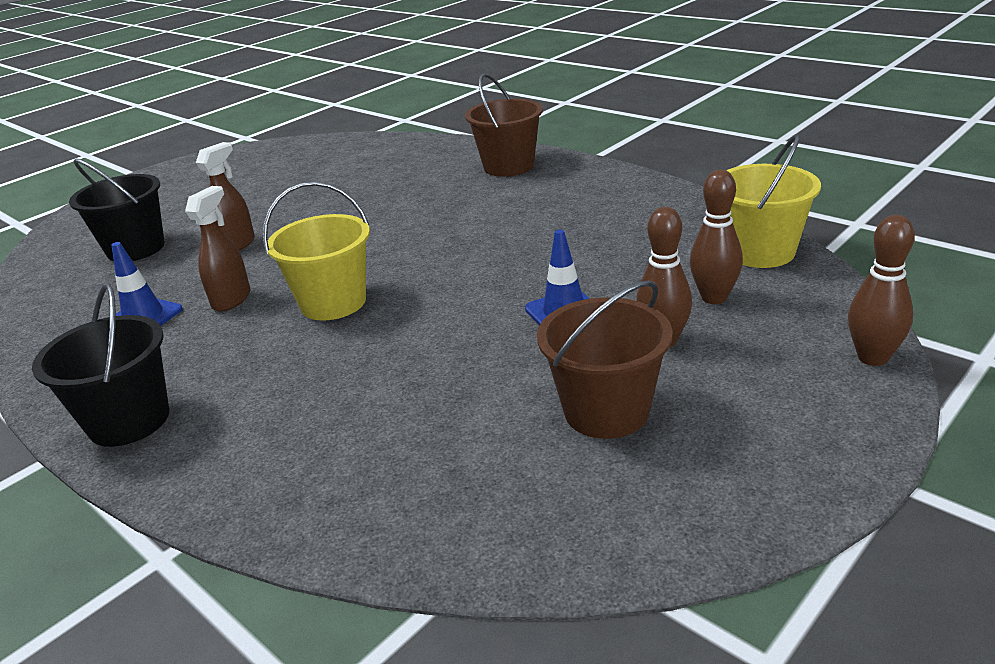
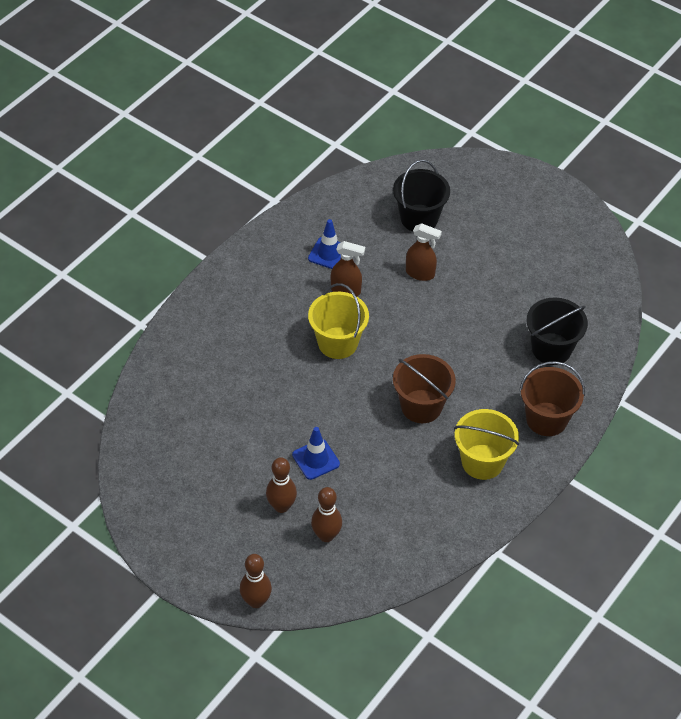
camera: 80 degrees right, 20 degrees up
(129, 420) = (230, 281): black bucket -> black bucket (551, 349)
(606, 411) = (220, 478): brown bucket -> brown bucket (421, 406)
(760, 252) = (383, 568): yellow bucket -> yellow bucket (482, 462)

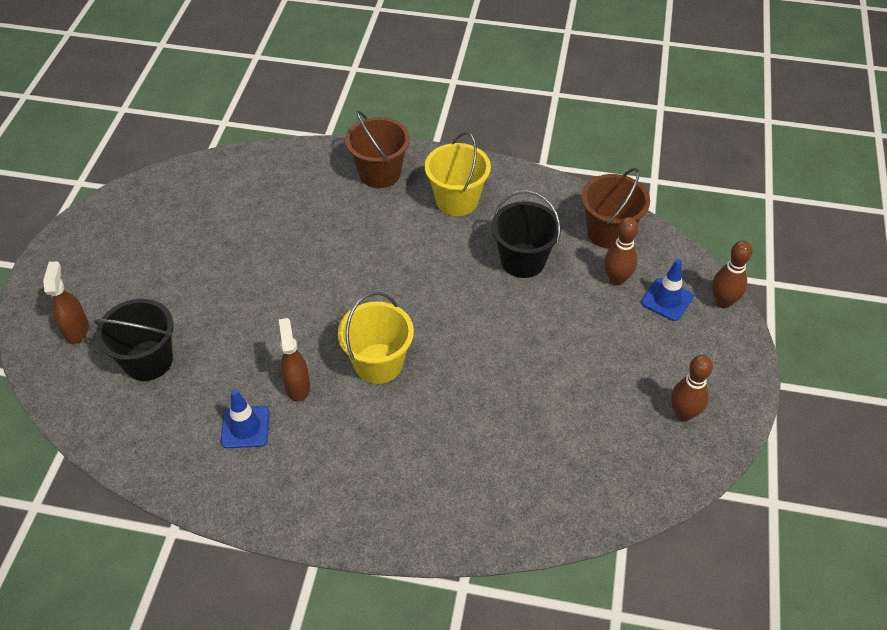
camera: 115 degrees left, 0 degrees up
(281, 506) = (612, 326): brown bowling pin -> brown bowling pin (683, 413)
(316, 459) = (539, 321): blue traffic cone -> blue traffic cone (667, 299)
(420, 273) = (237, 328): brown spray bottle -> brown spray bottle (76, 330)
(421, 406) = (421, 264): brown bucket -> brown bucket (608, 232)
(551, 349) = (291, 194): black bucket -> black bucket (523, 260)

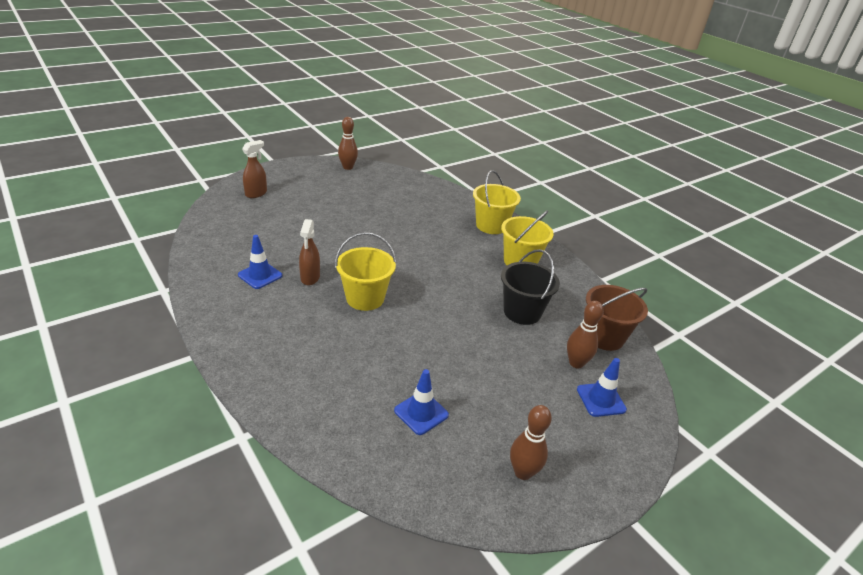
camera: 40 degrees right, 15 degrees down
(148, 360) = (264, 222): black bucket -> none
(297, 386) = (310, 278): brown spray bottle -> brown spray bottle turned 150 degrees clockwise
(380, 173) = (491, 226): brown bucket -> yellow bucket
(564, 432) = (421, 413): none -> blue traffic cone
(723, 302) = (647, 433): brown bowling pin -> brown bowling pin (348, 167)

